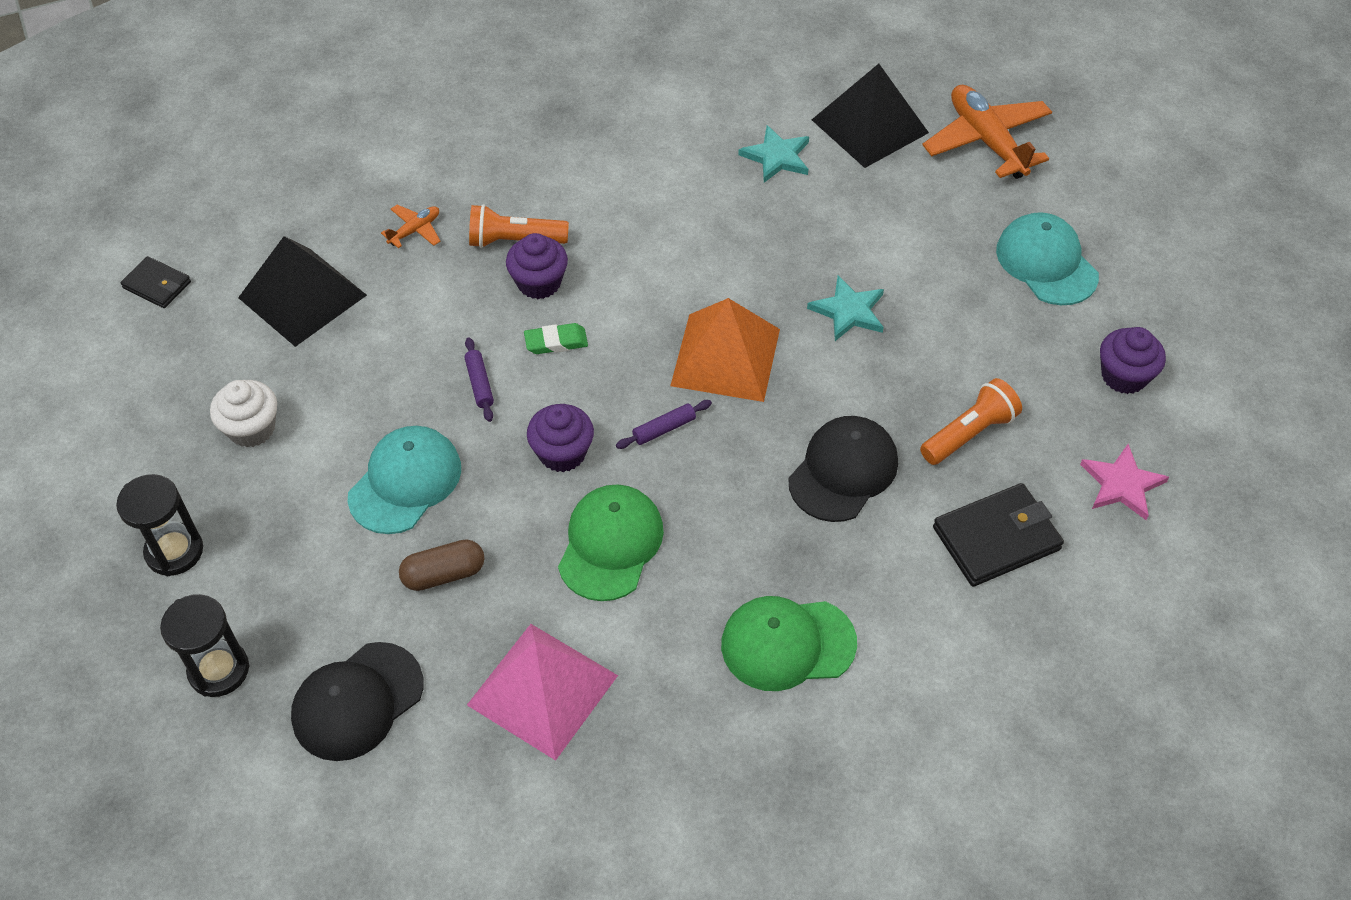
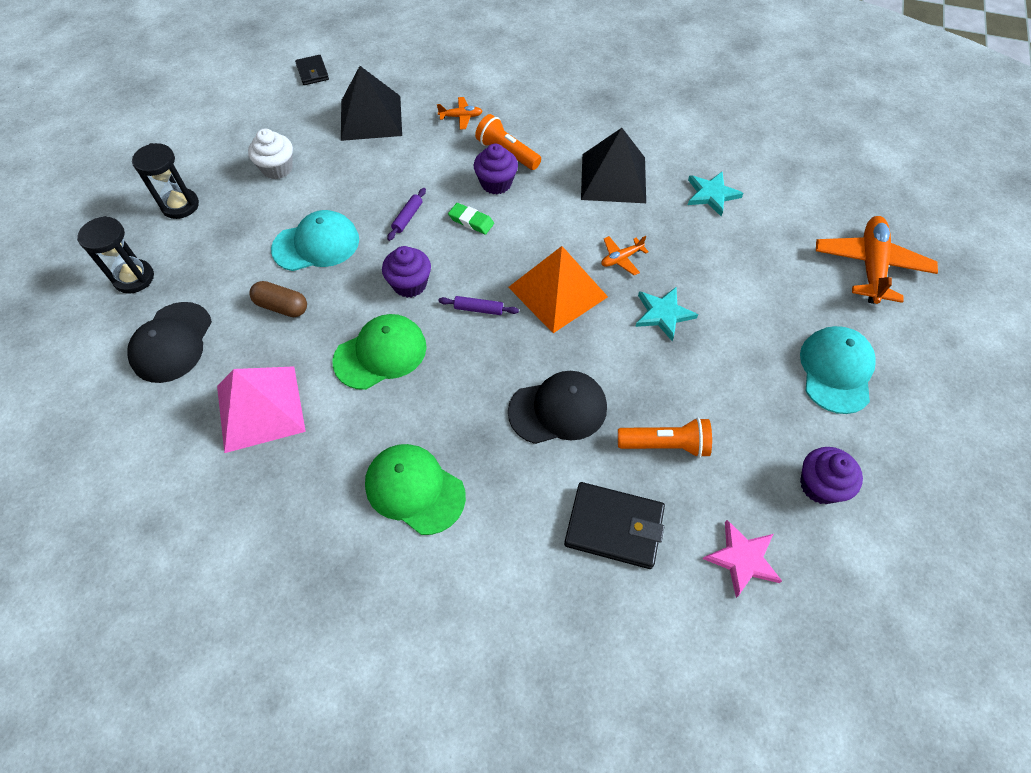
camera: 40 degrees right, 5 degrees up
(357, 701) = (172, 342): black cap -> black cap turned 75 degrees counterclockwise
(754, 281) = (621, 258): none -> orange plane
(870, 126) = (794, 210): black pyramid -> black pyramid (613, 178)

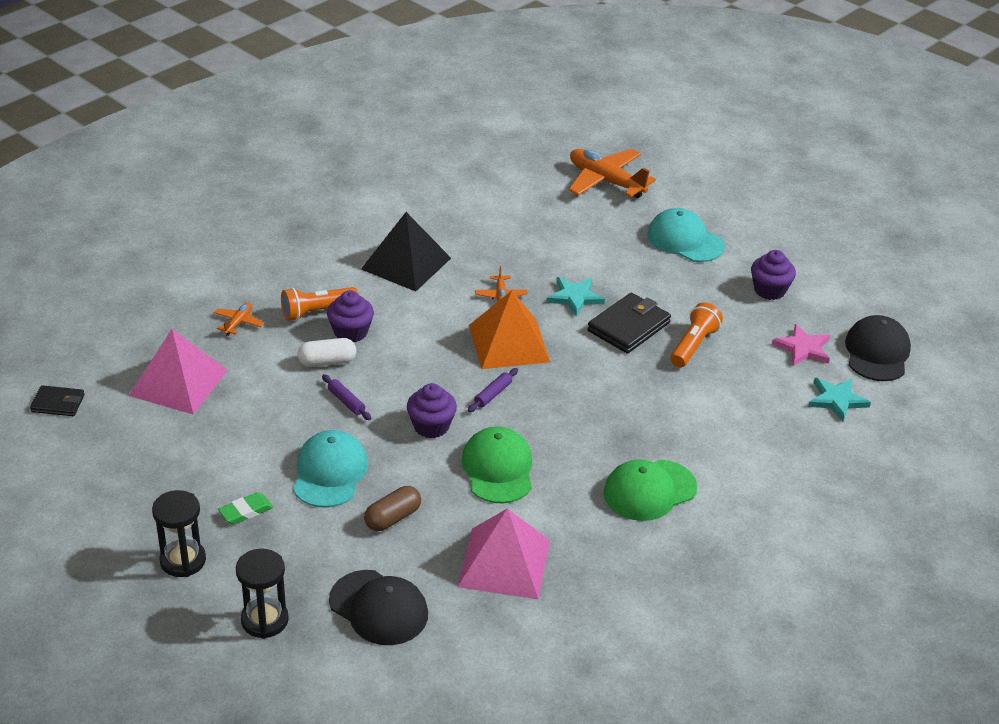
camera: 65 degrees left, 20 degrees down
(277, 168) = (193, 472): white cupcake -> none
(371, 117) = (178, 383): black pyramid -> pink pyramid
(449, 185) = (327, 362): none -> white capsule
(471, 221) = (385, 364): green eraser -> green eraser (246, 511)
(558, 409) = (626, 387): black cap -> black cap (877, 353)
(614, 527) = (744, 397): black wallet -> black wallet (628, 327)
(711, 194) = (471, 221): turquoise star -> turquoise star (837, 400)

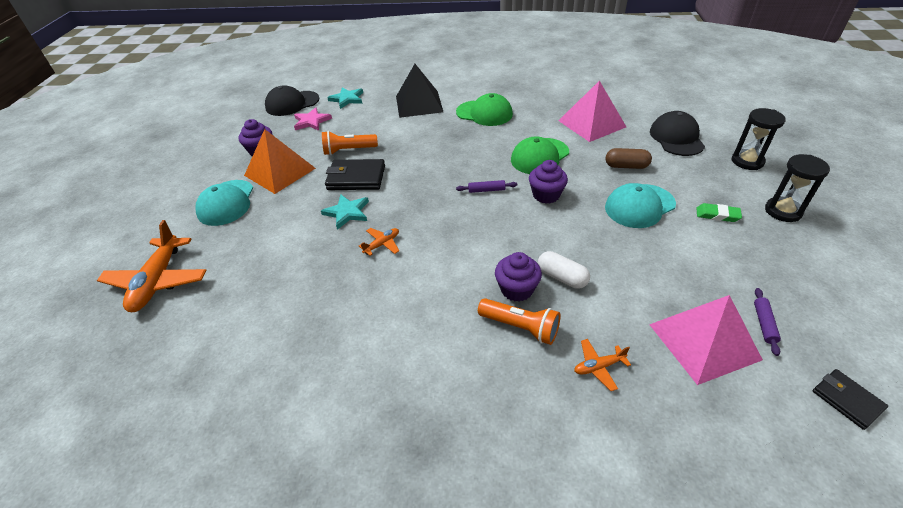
camera: 125 degrees left, 5 degrees up
(346, 401) = (581, 240): purple rolling pin -> purple rolling pin (764, 324)
(406, 263) = (396, 321): black pyramid -> black pyramid (419, 104)
(509, 343) = (430, 211): orange pyramid -> orange pyramid (279, 172)

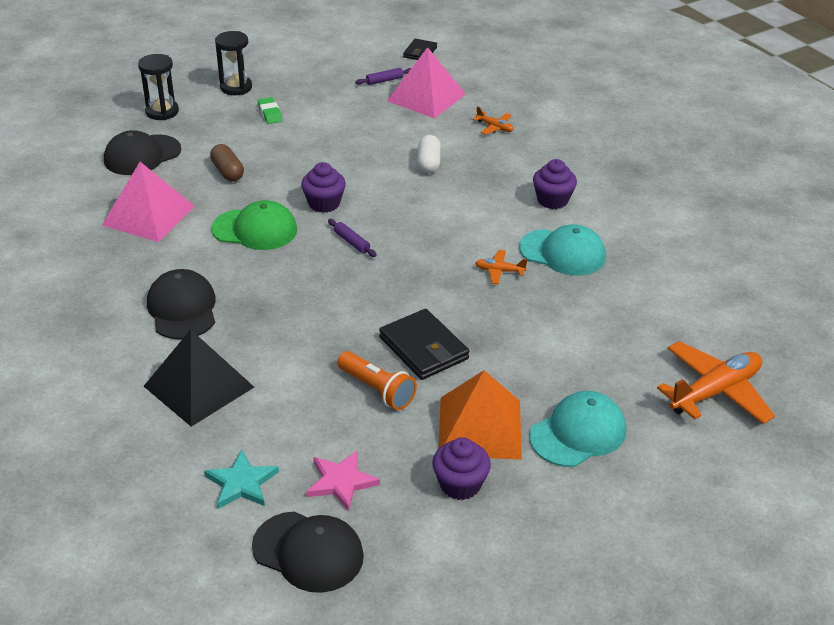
camera: 130 degrees left, 5 degrees down
(347, 212) = (484, 320): turquoise star -> none
(484, 113) = (182, 309): green cap -> black cap
(517, 289) = (466, 179): purple cupcake -> purple cupcake (552, 200)
(520, 327) = (500, 165): orange flashlight -> none
(639, 206) = (292, 150): turquoise cap -> turquoise cap (562, 252)

